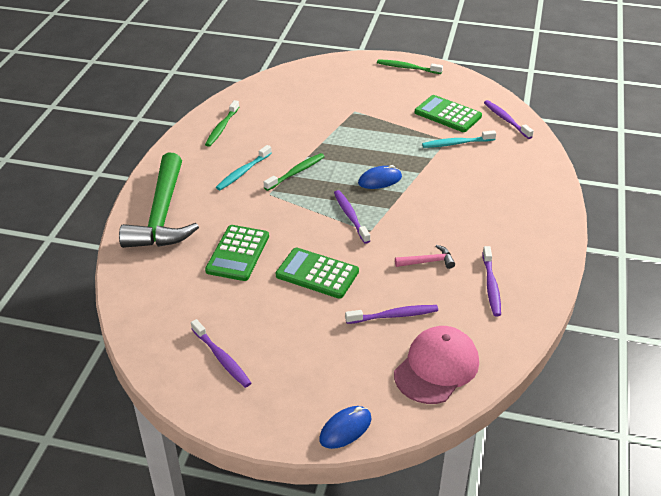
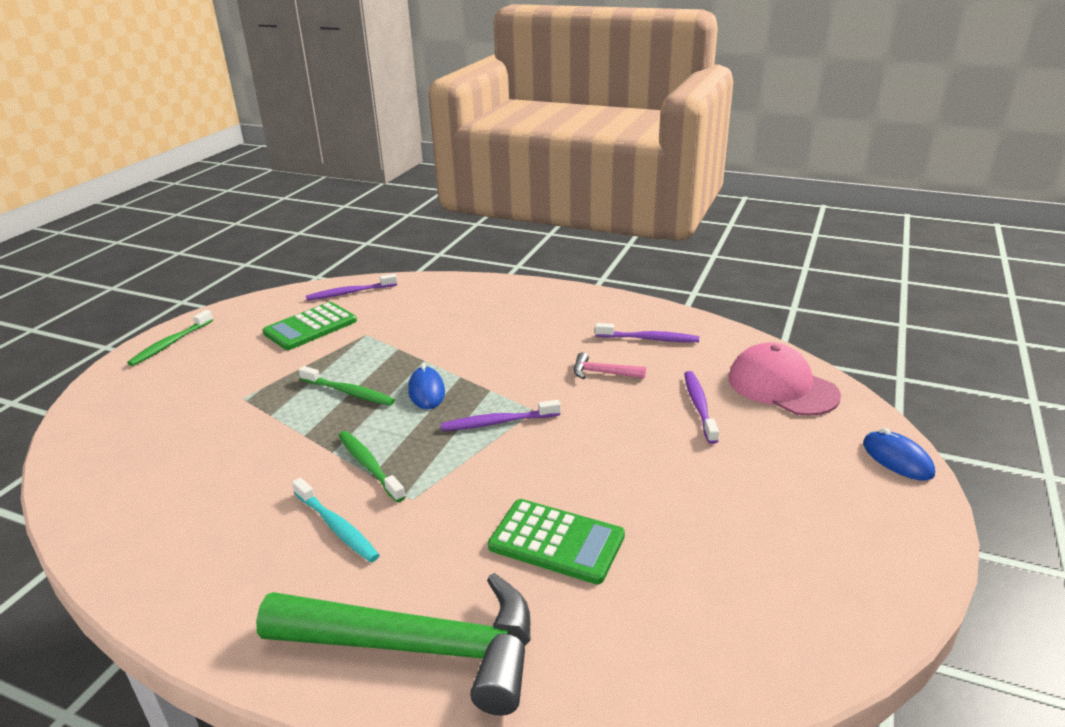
camera: 80 degrees left, 10 degrees down
(222, 128) = (177, 551): green toothbrush -> green toothbrush (349, 392)
(222, 358) = (799, 568): purple toothbrush -> none
(317, 274) = (616, 461): green calculator -> none
(428, 262) = (603, 373): pink hammer -> pink hammer turned 75 degrees counterclockwise
(456, 143) = (377, 328): turquoise toothbrush -> none

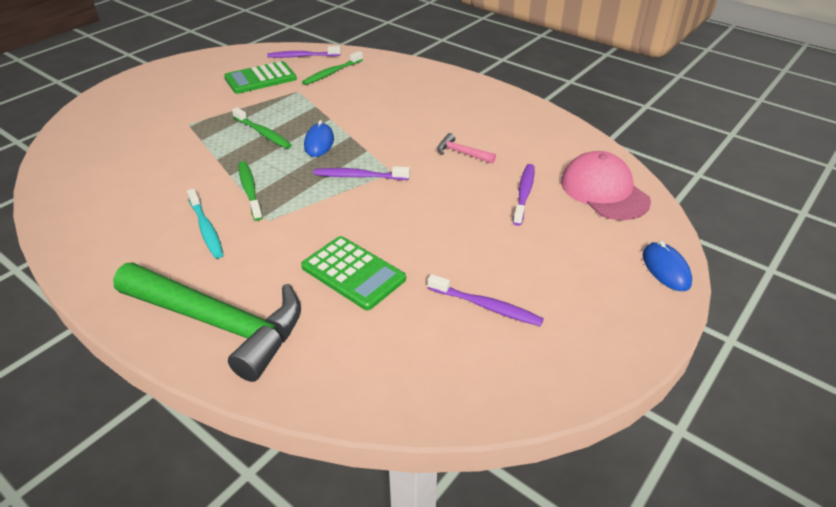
camera: 15 degrees right, 10 degrees up
(170, 344) = (158, 75): green toothbrush -> green toothbrush (332, 73)
(649, 339) = (515, 132): purple toothbrush -> purple toothbrush (486, 306)

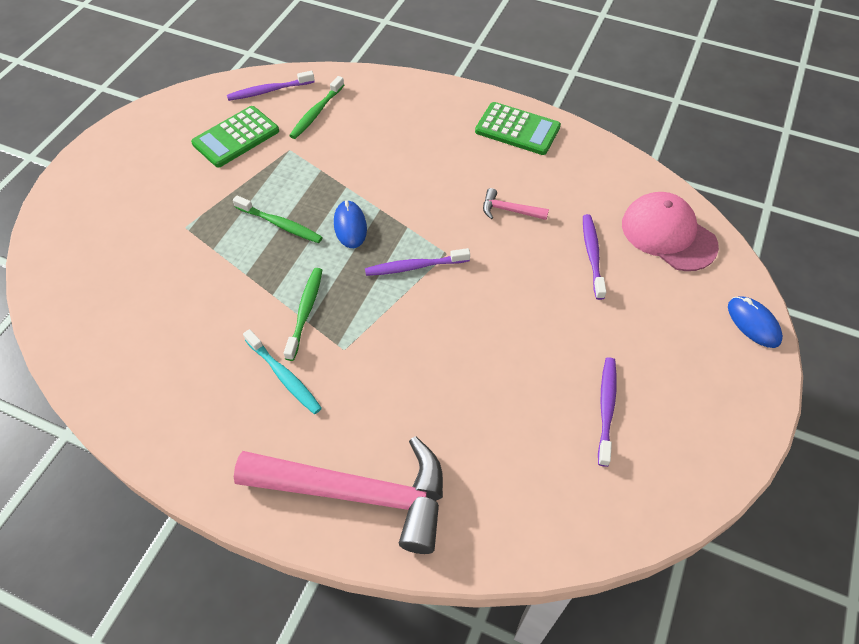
camera: 15 degrees left, 15 degrees up
(219, 323) = (358, 493): green hammer -> pink hammer
(250, 190) = (305, 312): green toothbrush -> green toothbrush turned 45 degrees clockwise
(353, 273) = (463, 398): green calculator -> green calculator (517, 129)
(486, 306) = (606, 408): purple toothbrush -> purple toothbrush turned 90 degrees counterclockwise

